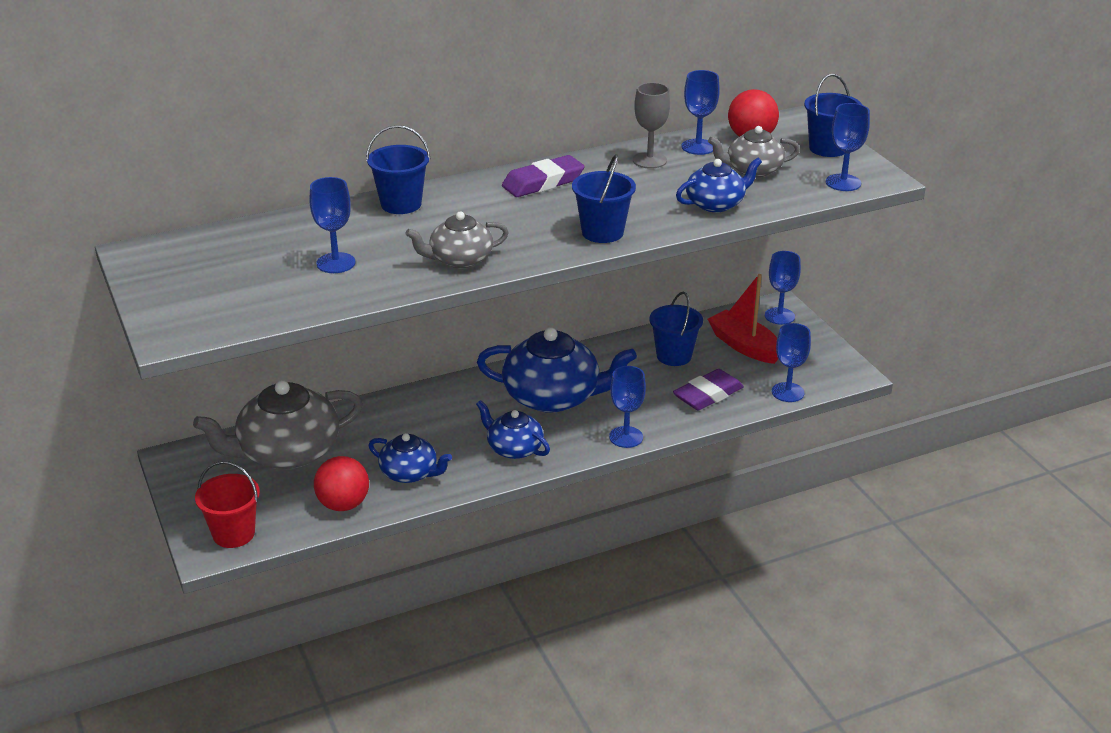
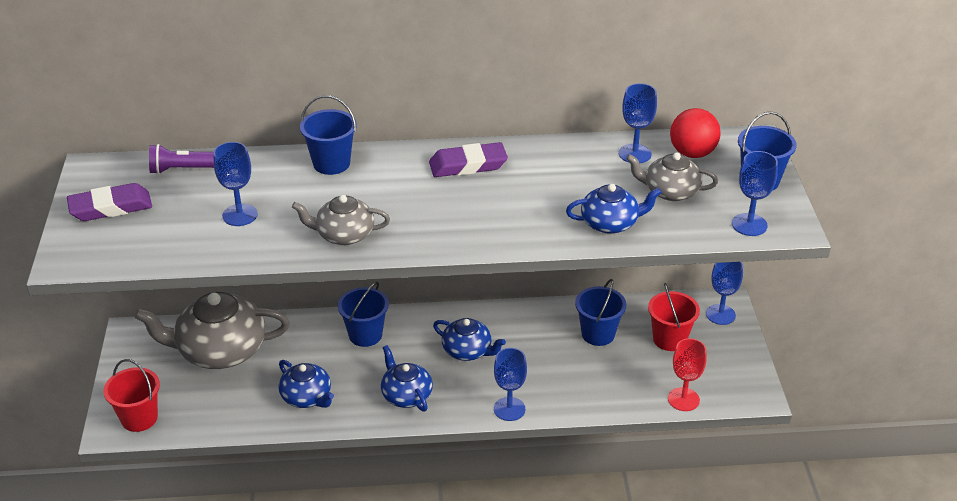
camera: 20 degrees right, 5 degrees up
(239, 236) = (181, 169): none -> purple flashlight
(343, 504) = (238, 413): red ball -> none
(553, 397) = (467, 351): blue teapot -> blue teapot, size x0.56
(602, 232) = (486, 233): blue bucket -> blue bucket (365, 335)
(649, 160) = (579, 160): grey goblet -> none
(708, 395) = (607, 383): purple eraser -> purple eraser (111, 207)
(744, 346) = (669, 339): red boat -> red bucket
(787, 392) = (683, 399): blue goblet -> red goblet

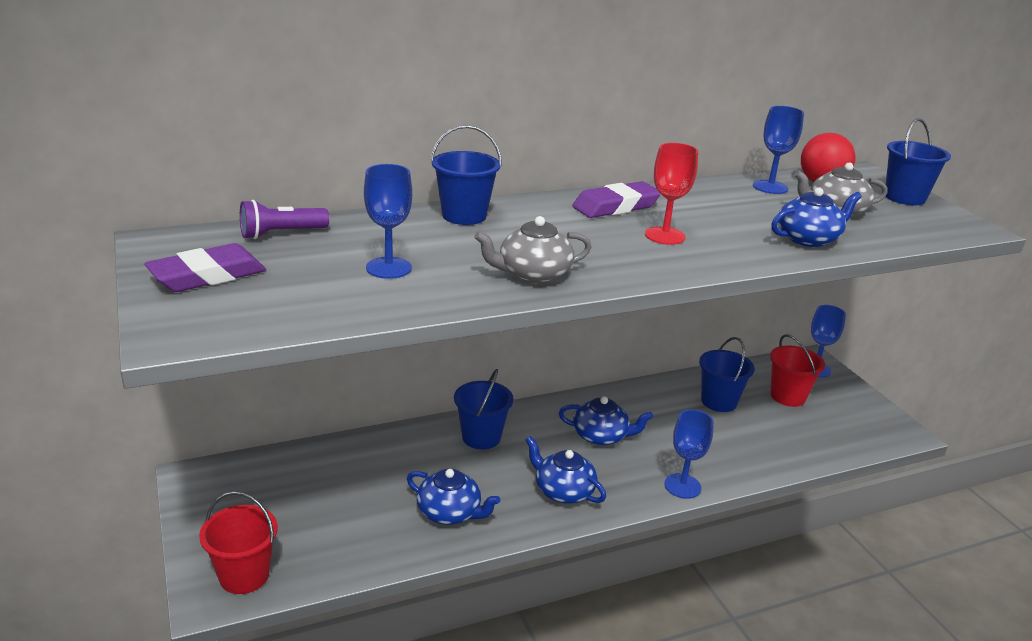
camera: 20 degrees left, 10 degrees down
(220, 350) = (317, 479): grey teapot -> none
(683, 399) = (843, 448): red goblet -> red goblet (665, 236)
(749, 225) = (936, 229): blue goblet -> none

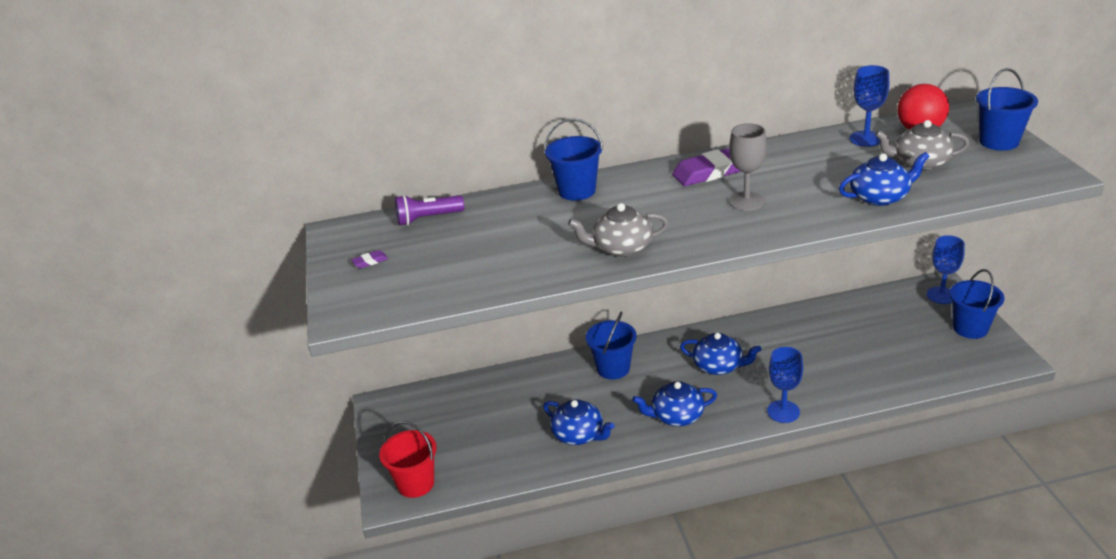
camera: 15 degrees right, 5 degrees up
(207, 276) = (370, 261): purple eraser -> purple eraser, size x0.42
(388, 268) = (506, 247): blue goblet -> none
(563, 491) = (676, 416): blue teapot -> blue teapot turned 60 degrees counterclockwise
(665, 236) = (746, 201): red goblet -> grey goblet
(719, 401) = (836, 331): blue bucket -> blue bucket (970, 328)
(788, 396) = (905, 324): red bucket -> none

